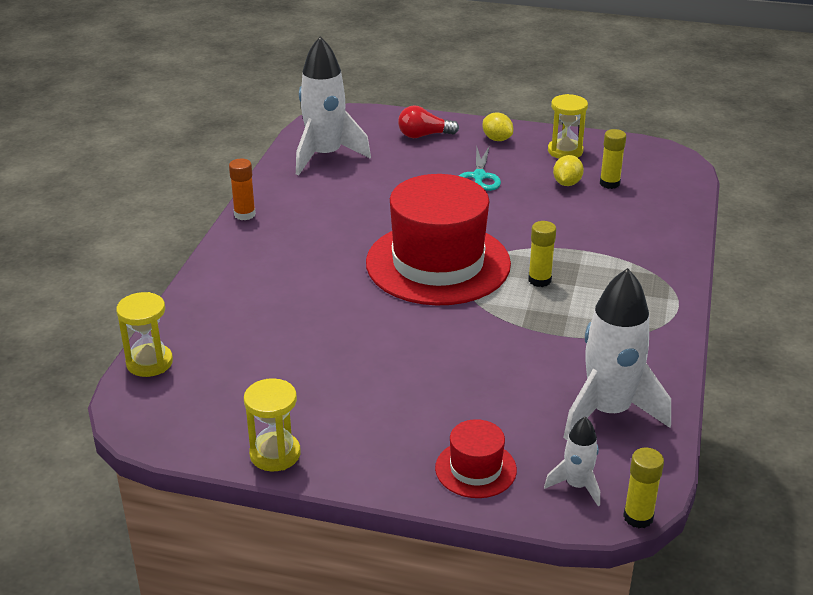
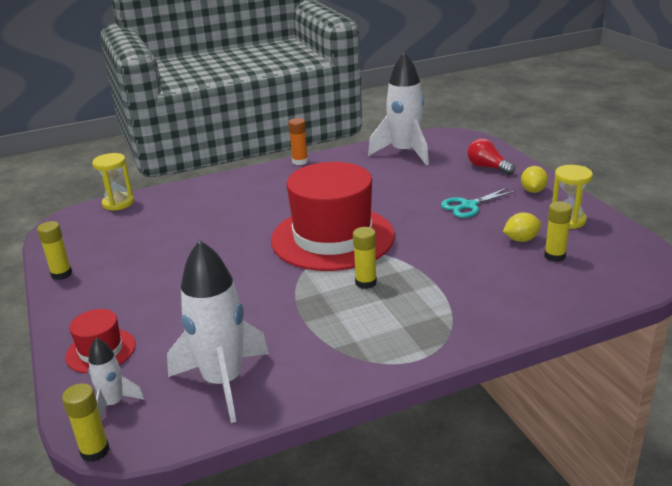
camera: 55 degrees right, 5 degrees down
(275, 454) = (61, 274): yellow hourglass -> yellow glue stick

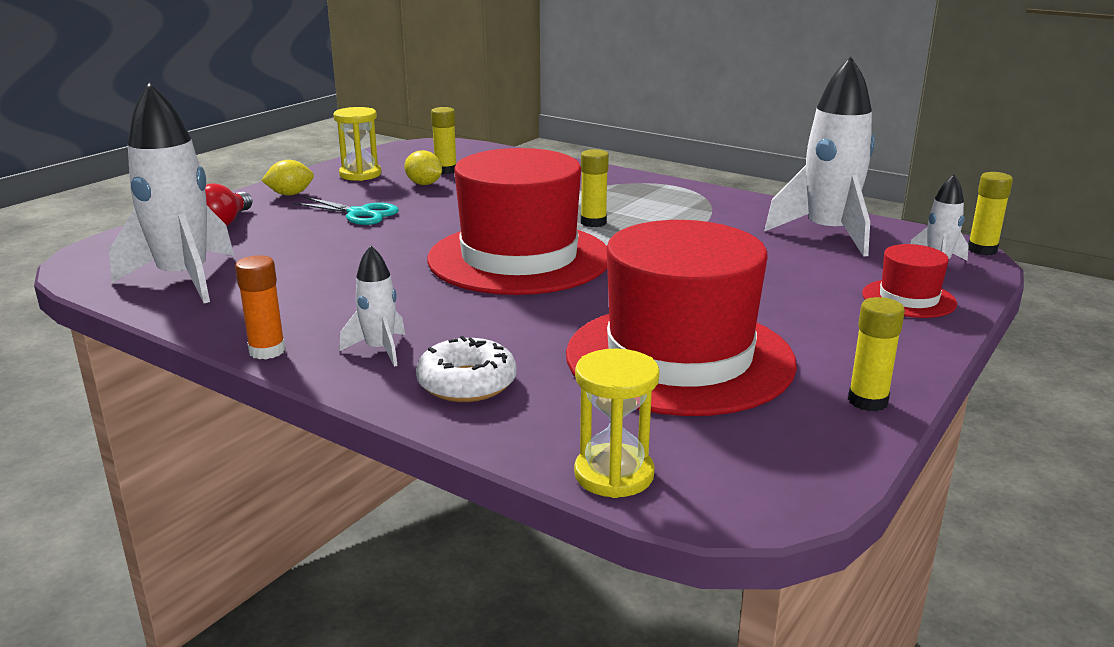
camera: 125 degrees left, 5 degrees down
(163, 244) = (679, 358): none -> red hat
(216, 193) = (467, 383): none -> white donut
(270, 182) = (379, 350): none -> white rocket

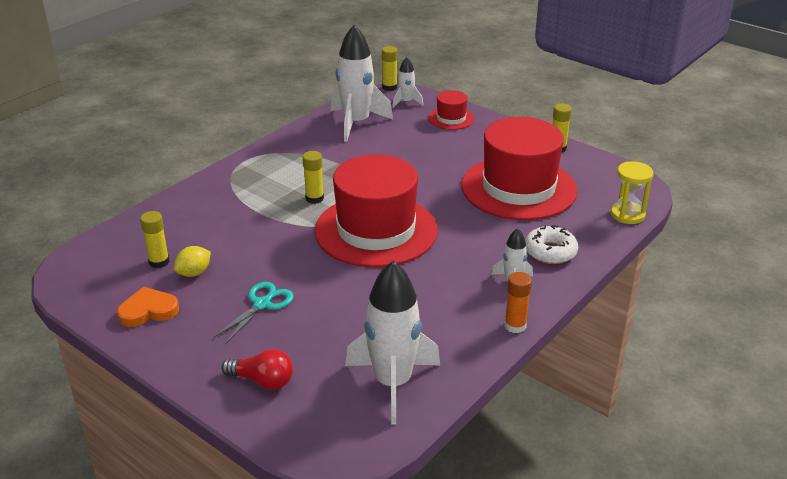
camera: 85 degrees left, 10 degrees up
(290, 194) = (193, 349): yellow lemon -> none
(360, 174) = (148, 310): yellow hourglass -> orange heart

